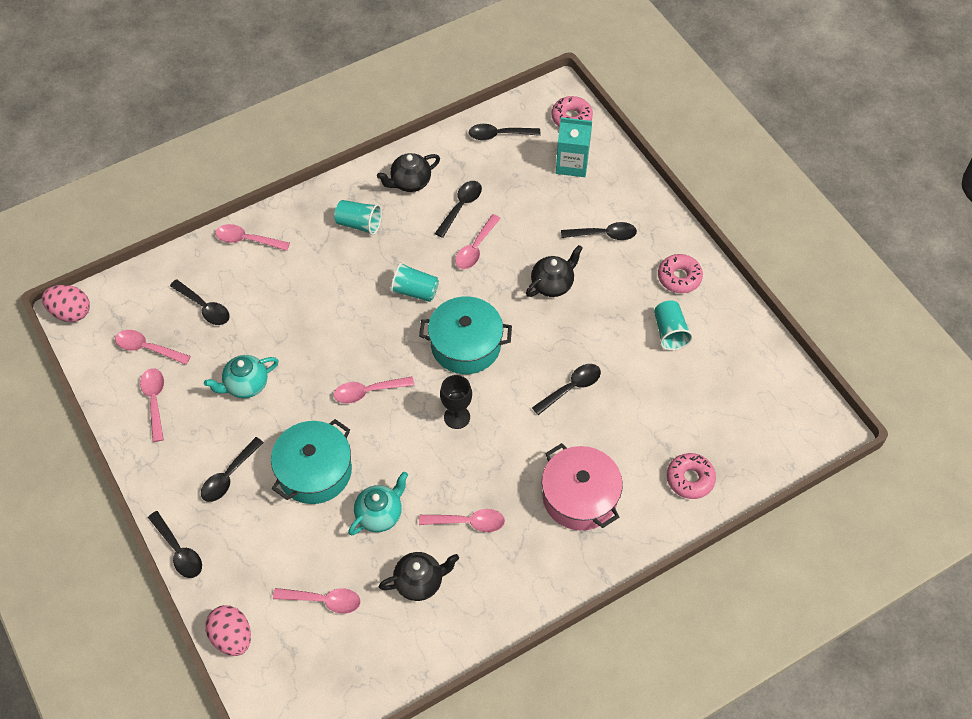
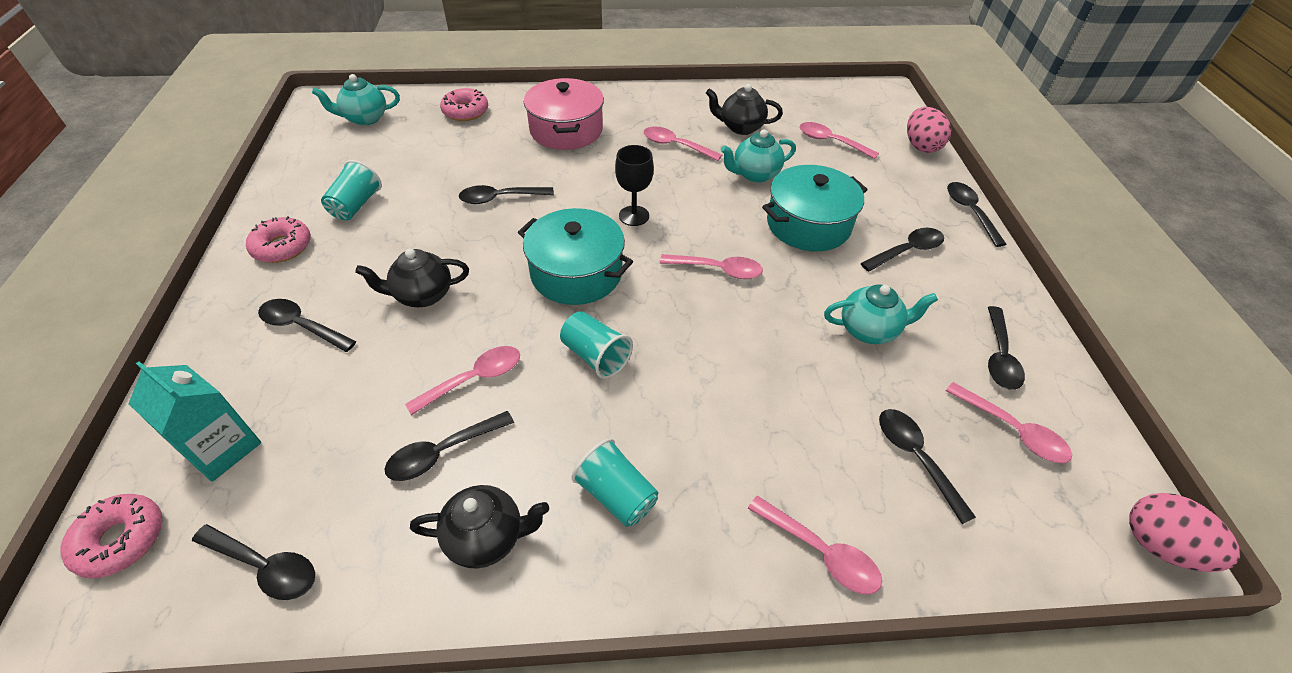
camera: 155 degrees left, 10 degrees down
(155, 401) = (999, 357): pink spoon -> black spoon
(766, 426) = (365, 118): none -> turquoise teapot

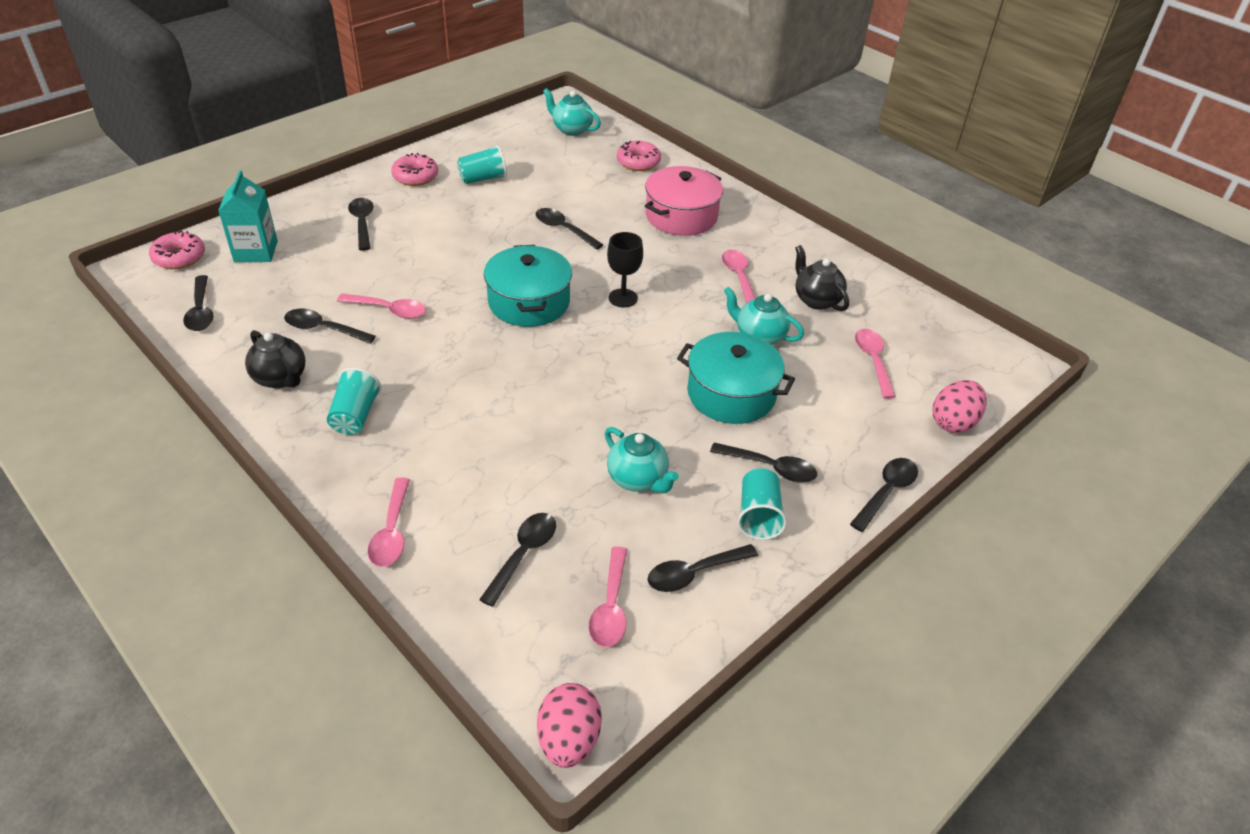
camera: 50 degrees right, 5 degrees down
(422, 295) = (435, 251): black teapot -> none
(595, 356) = (460, 350): turquoise cup -> turquoise cup (758, 516)
(718, 270) = (613, 368): pink spoon -> none

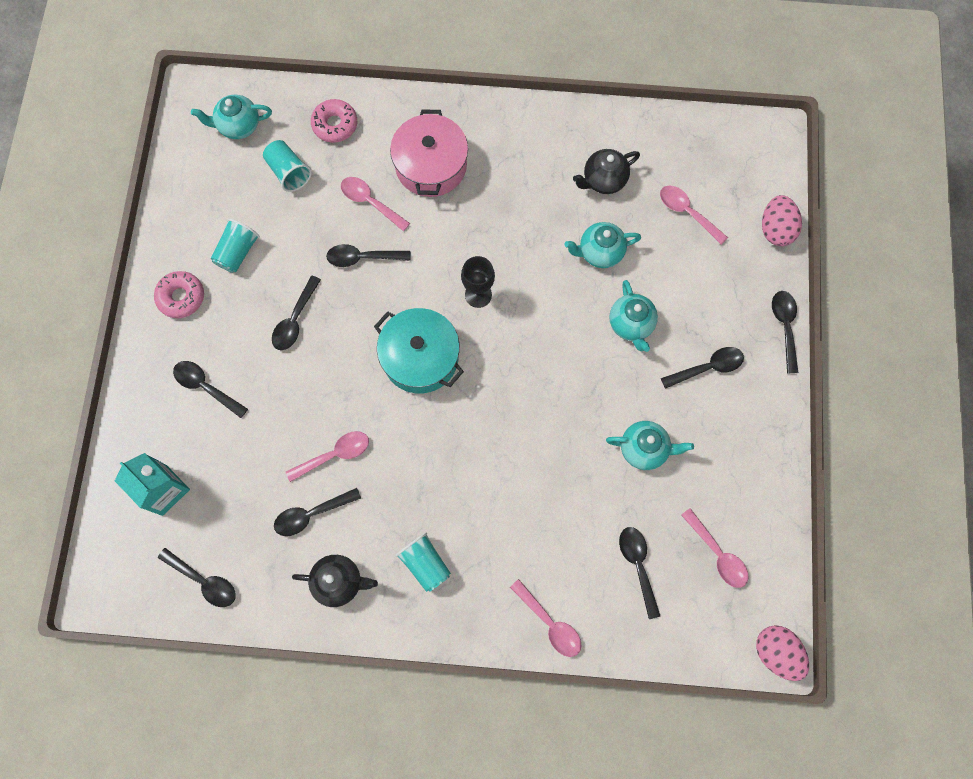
camera: 40 degrees left, 30 degrees up
(179, 257) = (114, 549): pink donut -> none
(694, 573) = (737, 488): black spoon -> black spoon (295, 320)
(731, 394) = (631, 324): turquoise pot -> turquoise teapot
(739, 277) = (533, 201): pink spoon -> pink spoon (370, 202)
(758, 516) = (733, 413): turquoise cup -> turquoise cup (289, 172)
(816, 300) = (603, 180): black teapot -> black teapot turned 45 degrees counterclockwise

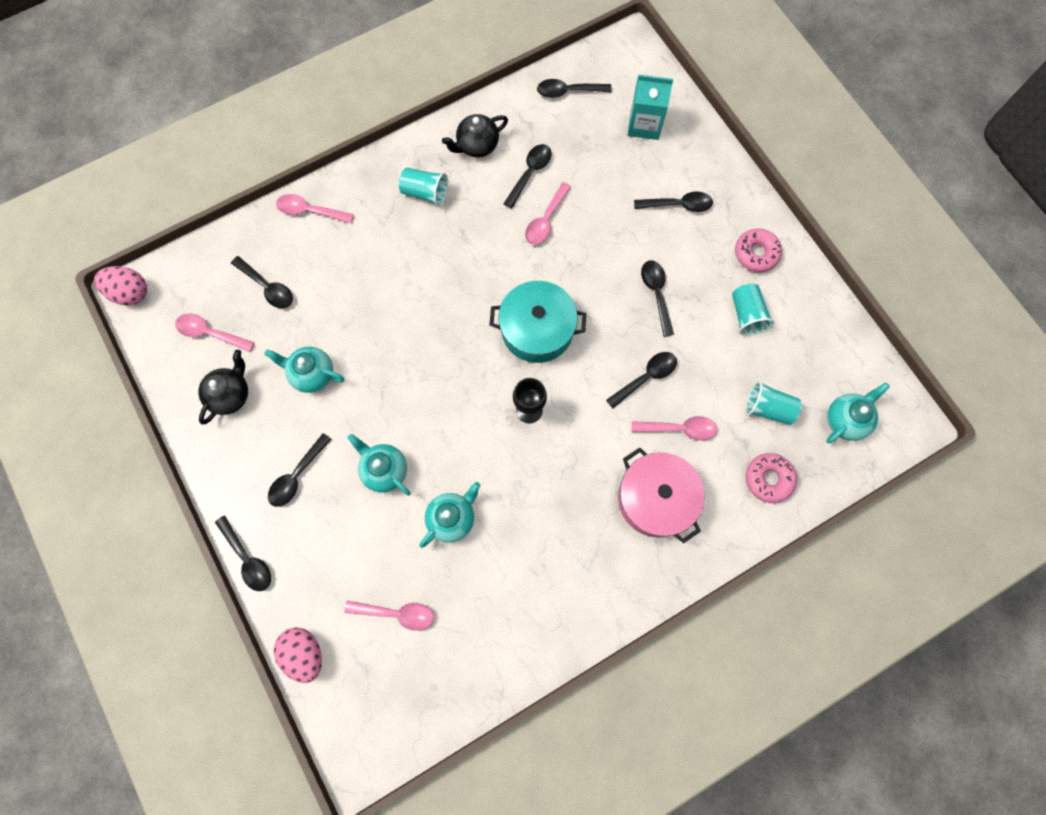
camera: 145 degrees right, 0 degrees up
(603, 180) = (494, 593): black teapot -> black teapot (231, 395)
(644, 449) = (312, 374): turquoise teapot -> turquoise teapot turned 45 degrees clockwise

